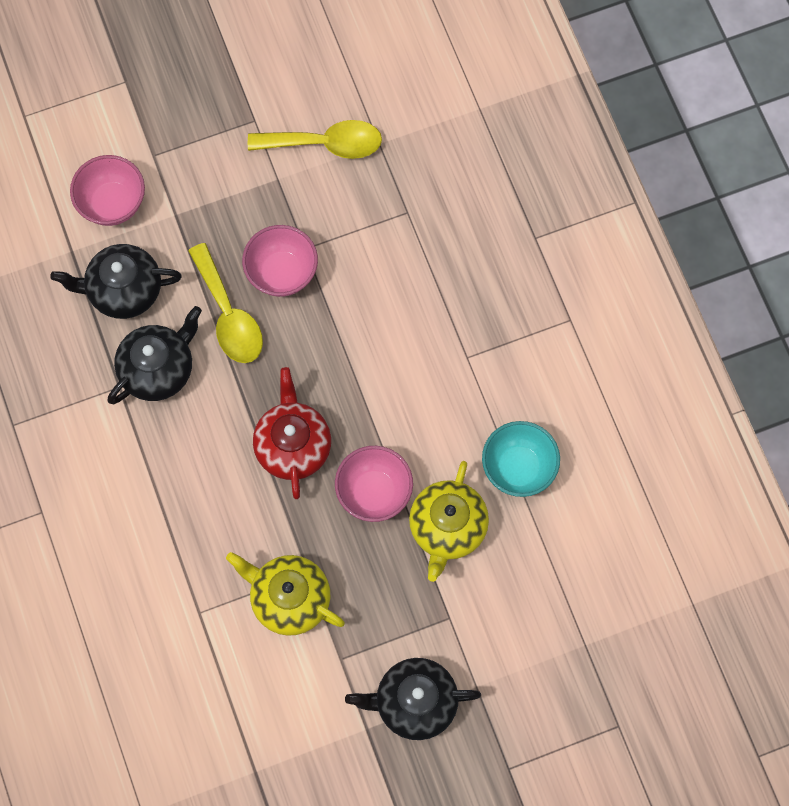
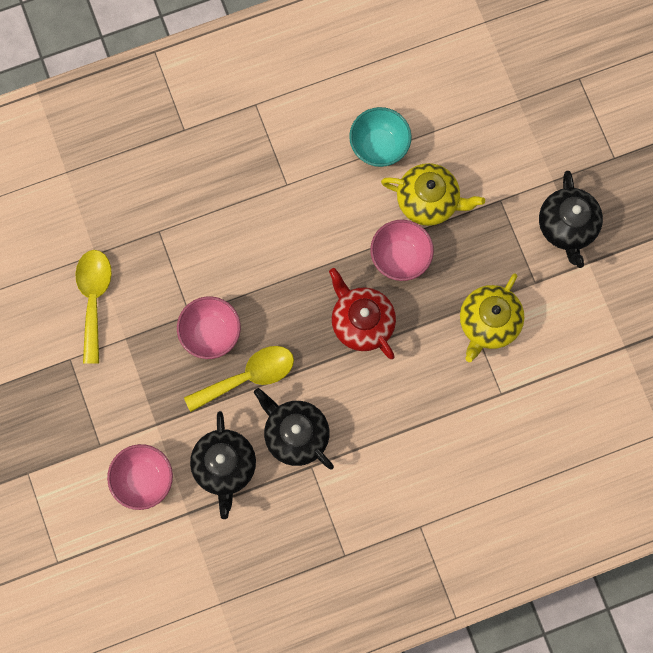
camera: 90 degrees left, 5 degrees up
(293, 445) = (361, 322): red teapot -> red teapot turned 60 degrees clockwise

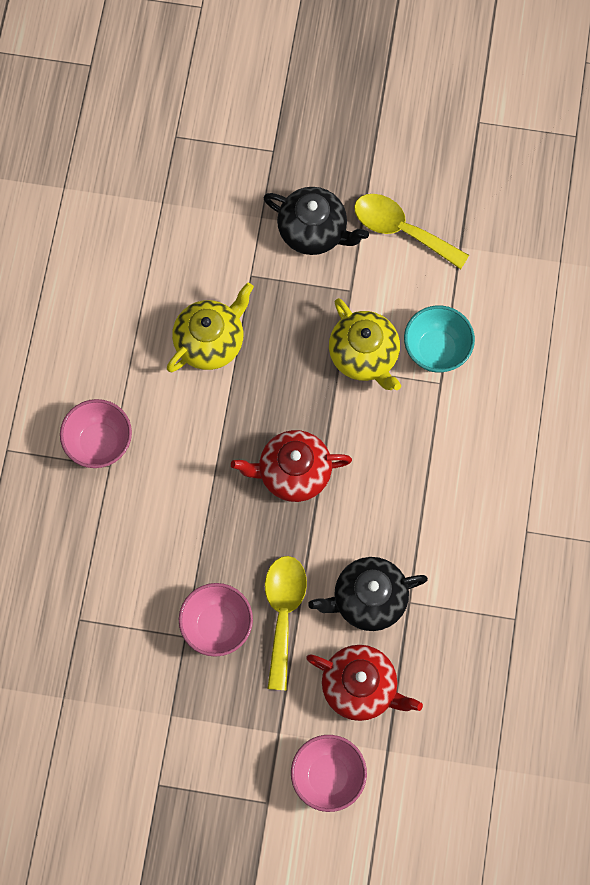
camera: 60 degrees left, 5 degrees down
(94, 299) = (109, 725): yellow spoon -> yellow spoon (401, 230)
(225, 466) = (360, 687): black teapot -> red teapot
(379, 146) = (126, 356): turquoise bowl -> turquoise bowl (436, 350)
(400, 257) = (250, 400): pink bowl -> pink bowl (99, 443)

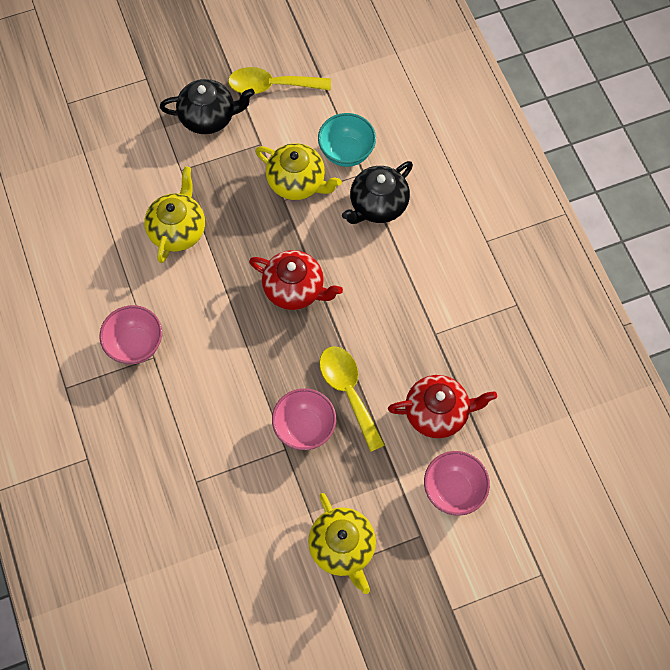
camera: 30 degrees left, 5 degrees down
(183, 769) = (342, 547): none -> yellow teapot
(293, 472) = (295, 289): red teapot -> red teapot turned 120 degrees counterclockwise
(368, 599) = (404, 348): black teapot -> black teapot (377, 205)

